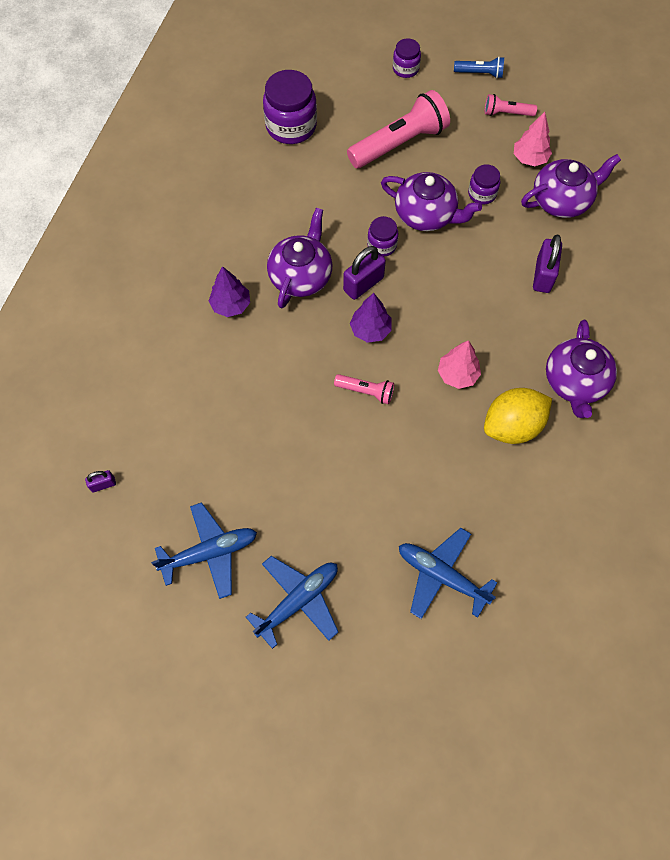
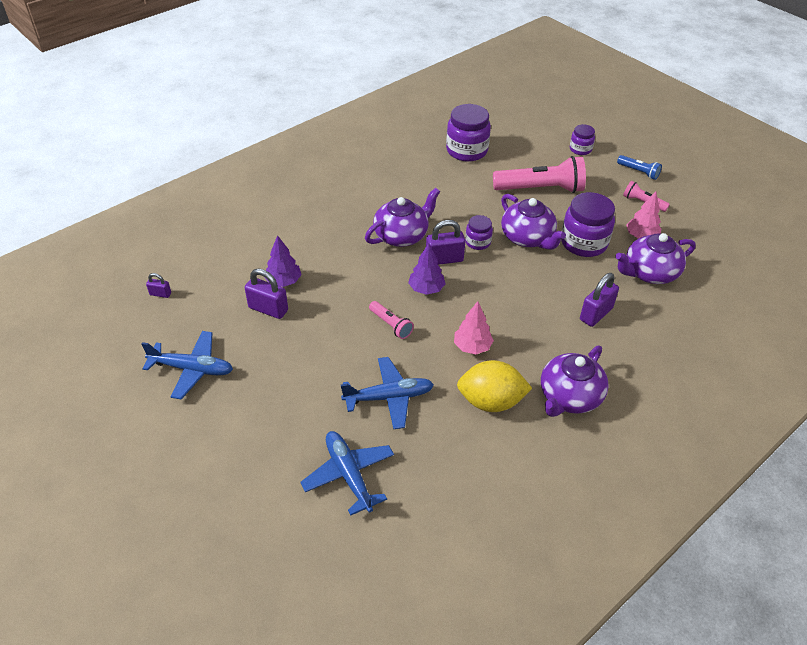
camera: 30 degrees right, 20 degrees down
(231, 305) = (337, 231): purple tree -> purple tree (284, 281)
(232, 440) = (268, 309): none -> purple padlock
(298, 600) = (226, 432): blue plane -> blue plane (389, 397)
(482, 194) = (583, 243): purple jar -> purple jar, size x1.84
(562, 200) = (649, 273): purple teapot -> purple teapot turned 150 degrees clockwise

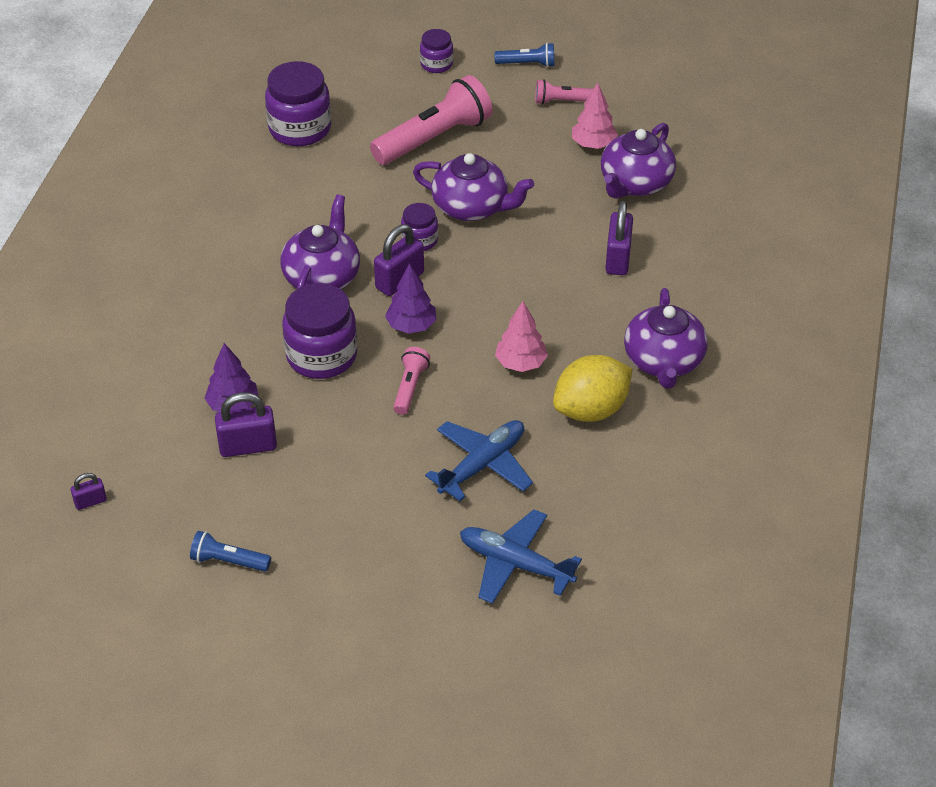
camera: 35 degrees left, 0 degrees up
(192, 369) = (228, 561): blue plane -> blue flashlight
(391, 325) = (410, 387): pink flashlight -> pink flashlight turned 90 degrees counterclockwise
(583, 243) = (538, 182): purple jar -> purple jar (321, 356)

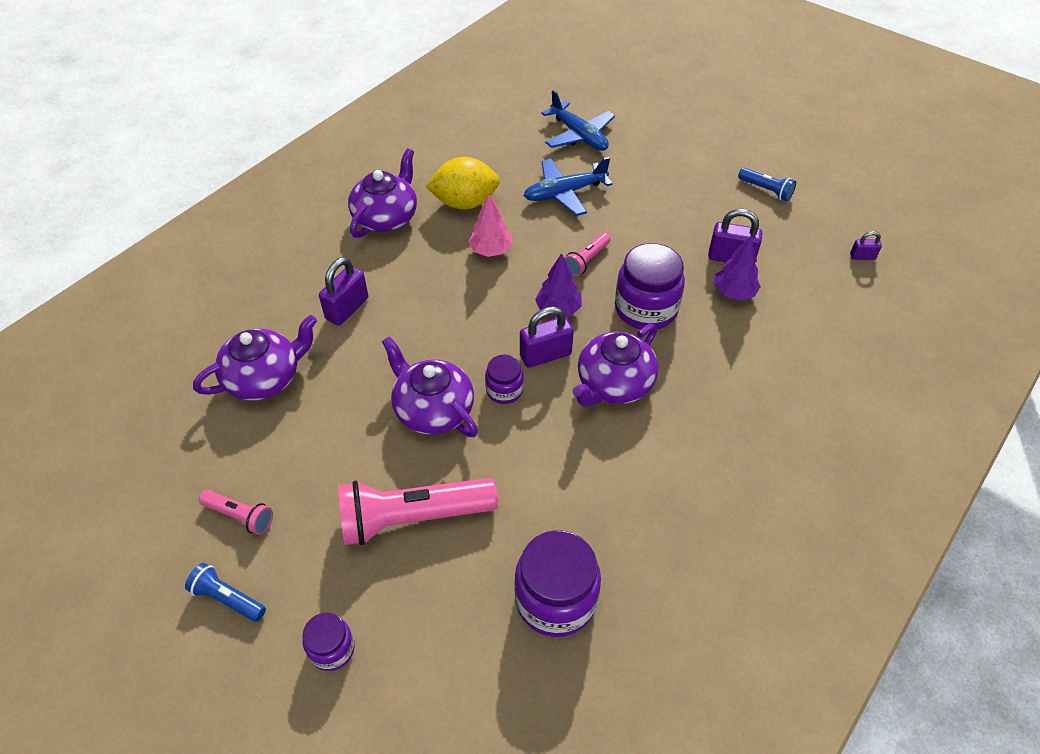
camera: 155 degrees left, 5 degrees up
(593, 144) = (261, 441): pink tree -> none

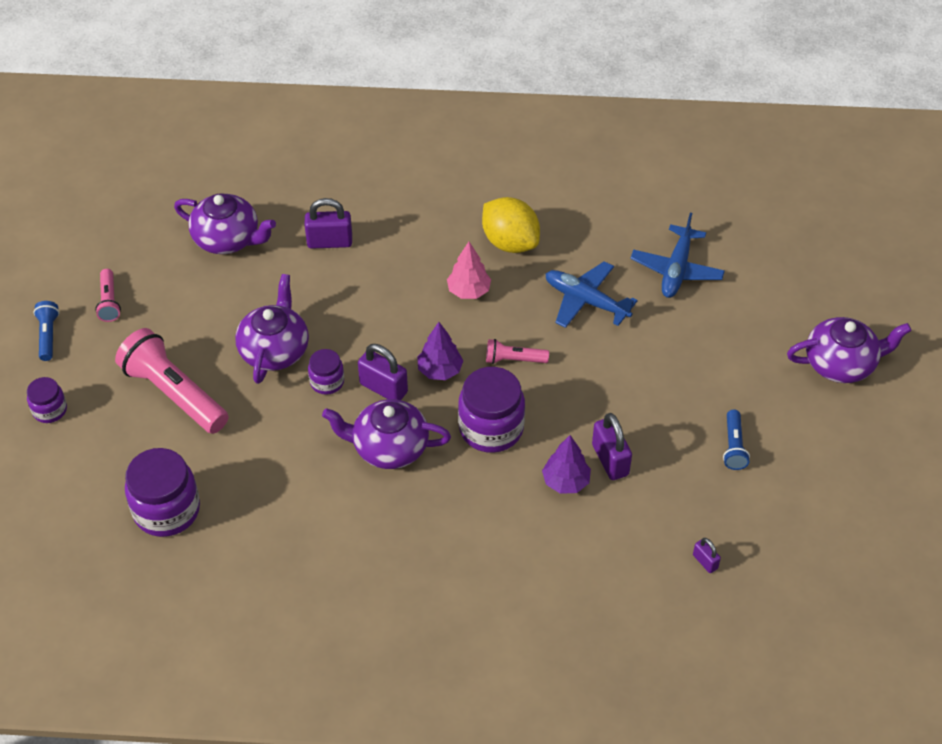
camera: 55 degrees right, 0 degrees up
(386, 217) = (447, 204): purple teapot -> purple teapot (841, 364)

